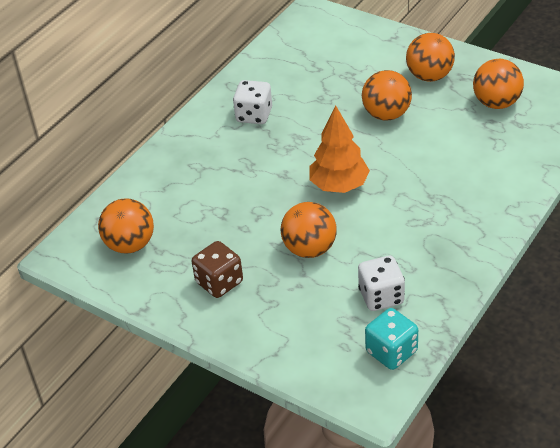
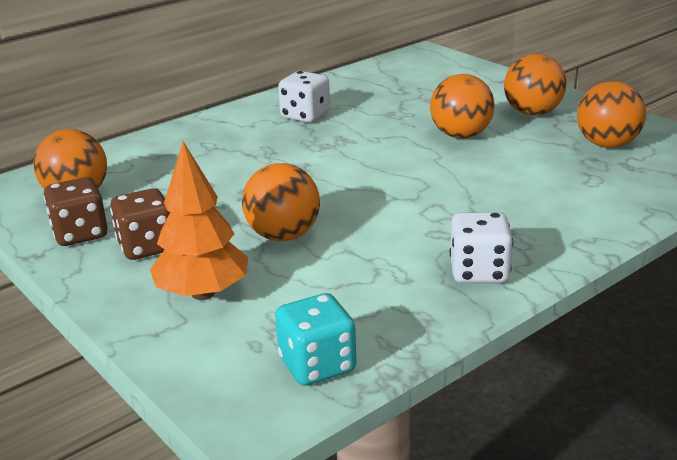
camera: 15 degrees right, 15 degrees down
(161, 282) = (80, 234): none -> brown dice
(339, 185) = (362, 185): orange tree -> orange tree (203, 293)
(381, 296) = (344, 300): white dice -> white dice (479, 272)

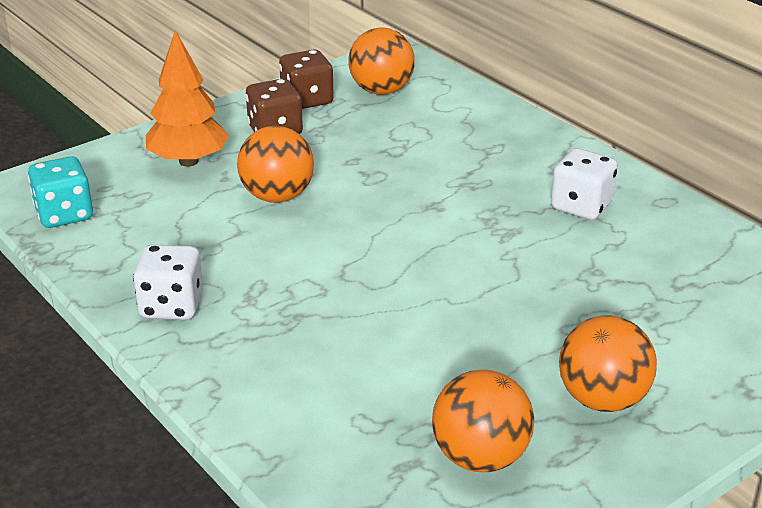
camera: 90 degrees right, 5 degrees up
(461, 135) = (517, 323): orange ball -> none

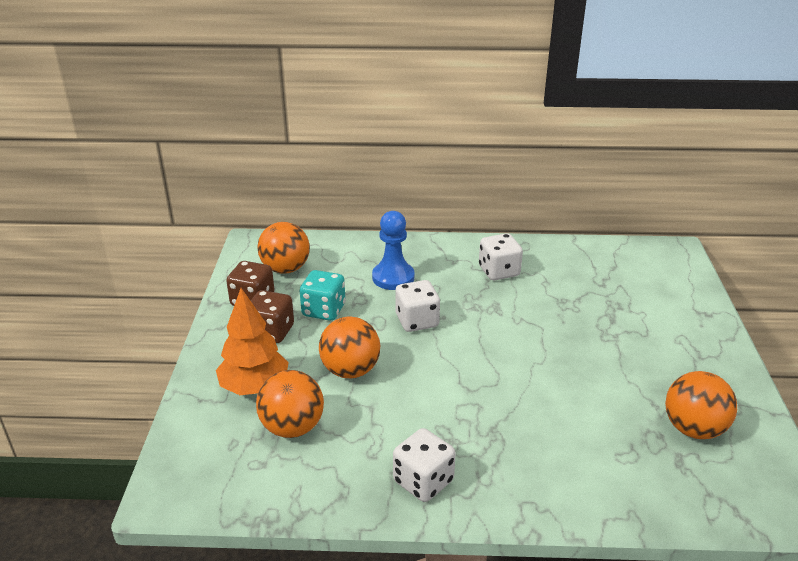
camera: 50 degrees left, 0 degrees up
(64, 214) = (241, 482): turquoise dice -> turquoise dice (324, 310)
(408, 197) = (417, 321): none -> white dice
(462, 150) = (393, 277): none -> blue pawn
(602, 399) = (677, 360): orange ball -> orange ball (292, 427)

